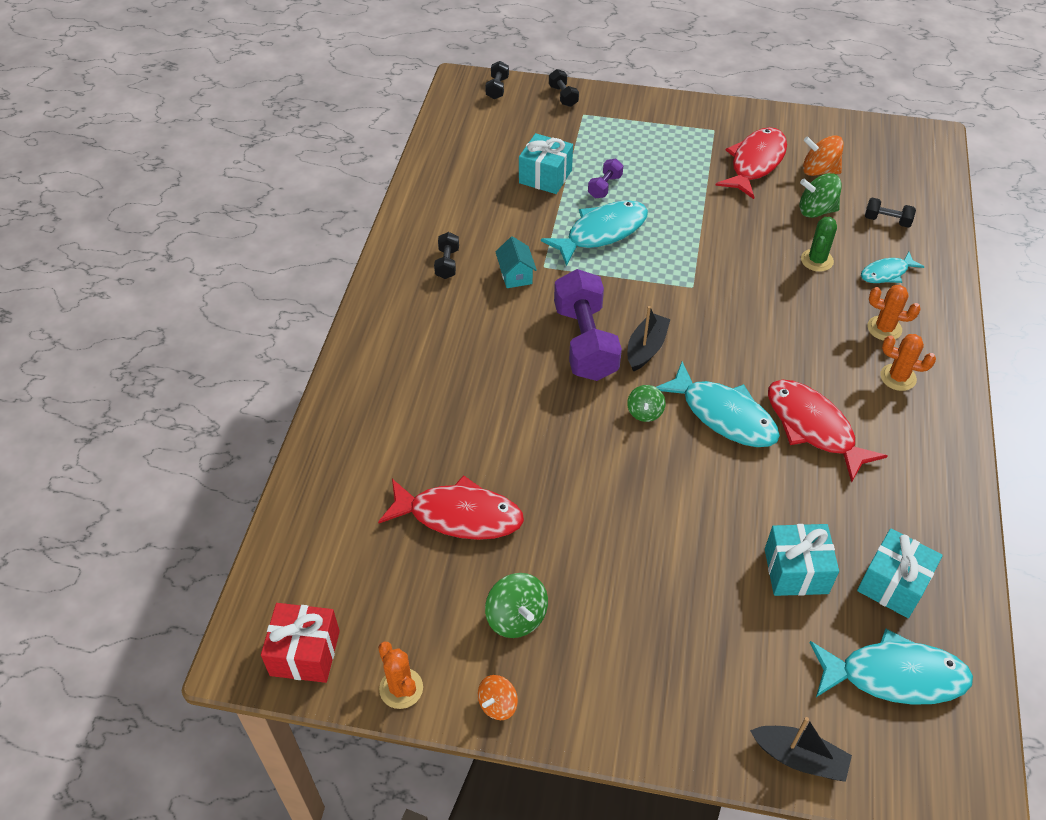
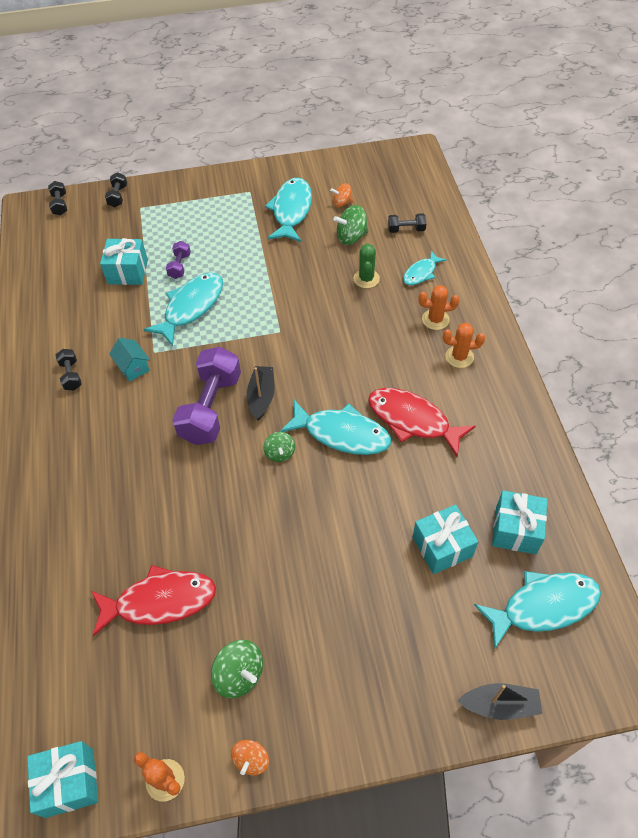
camera: 20 degrees left, 5 degrees up
(305, 653) = (69, 782): red gift -> turquoise gift
(563, 96) = (118, 196): black dumbbell -> black dumbbell turned 45 degrees clockwise
(585, 342) = (211, 408): purple dumbbell -> purple dumbbell turned 45 degrees clockwise
(755, 163) = (291, 210): red fish -> turquoise fish
(819, 171) = (342, 203): orange spinning top -> orange spinning top, size x0.65

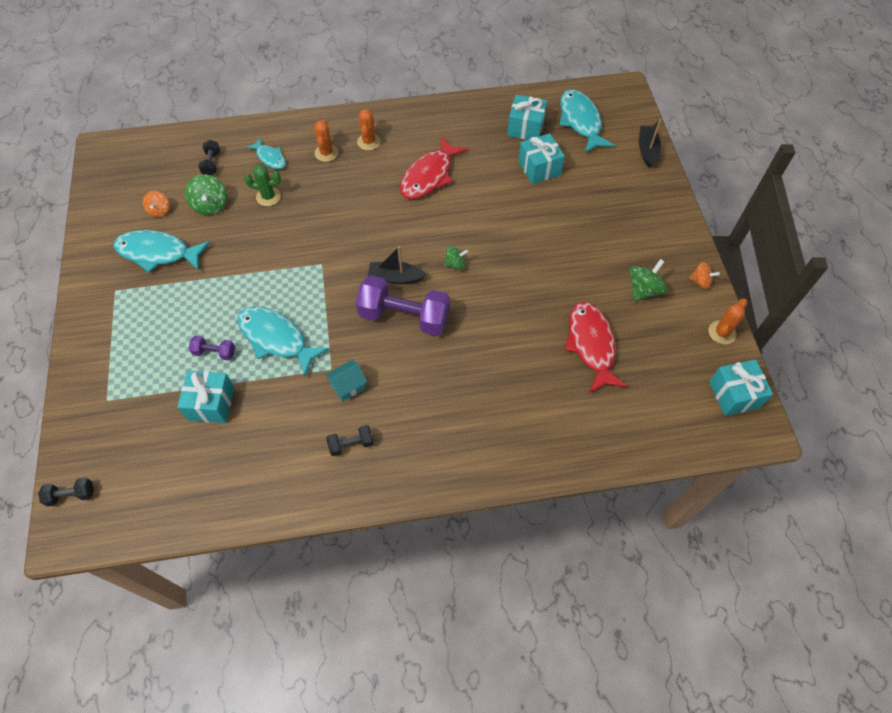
camera: 90 degrees left, 5 degrees up
(118, 196) = (78, 427): black dumbbell -> none
(342, 434) = (439, 222): turquoise fish -> none

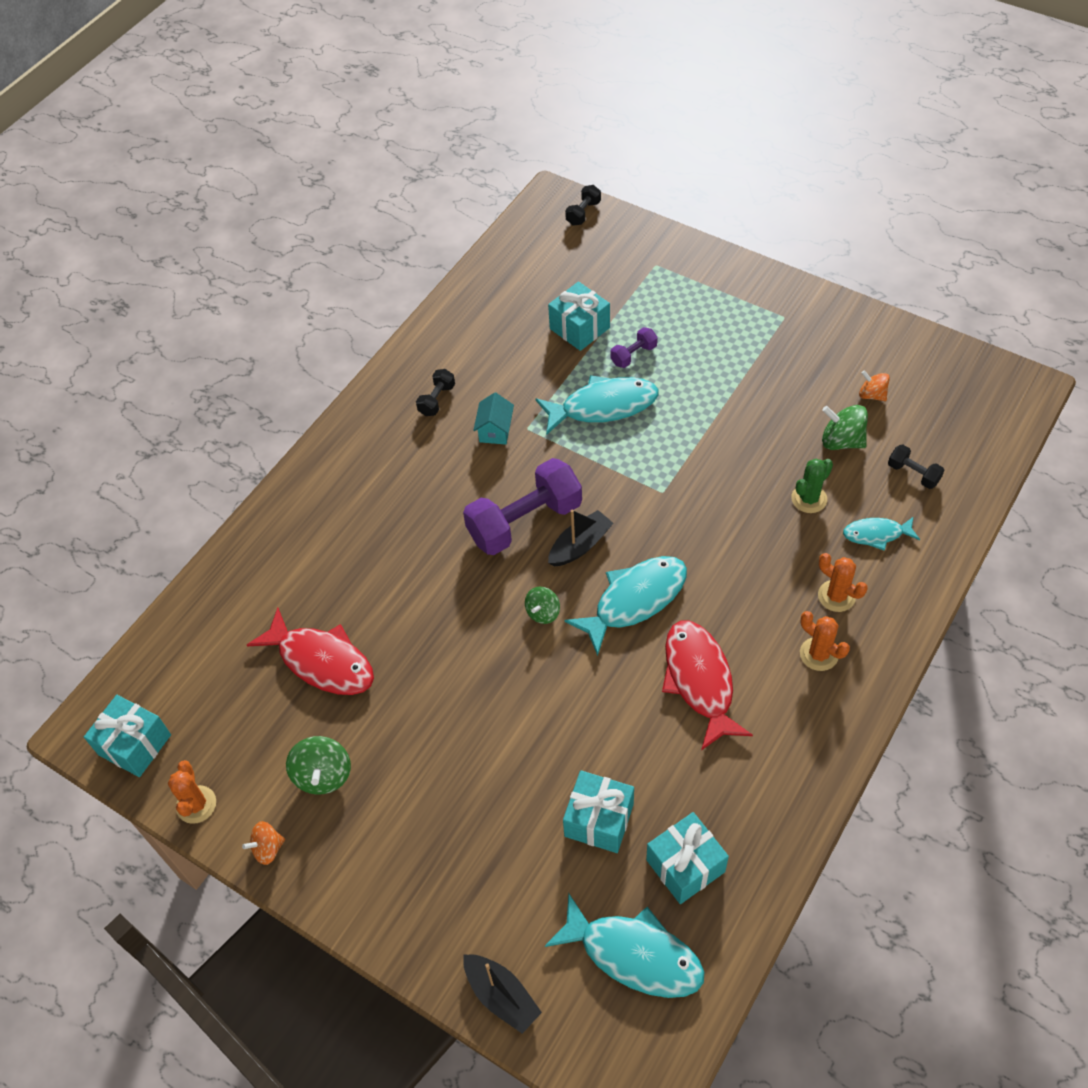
camera: 135 degrees right, 5 degrees down
(158, 253) = (807, 368): turquoise fish -> turquoise fish (635, 600)

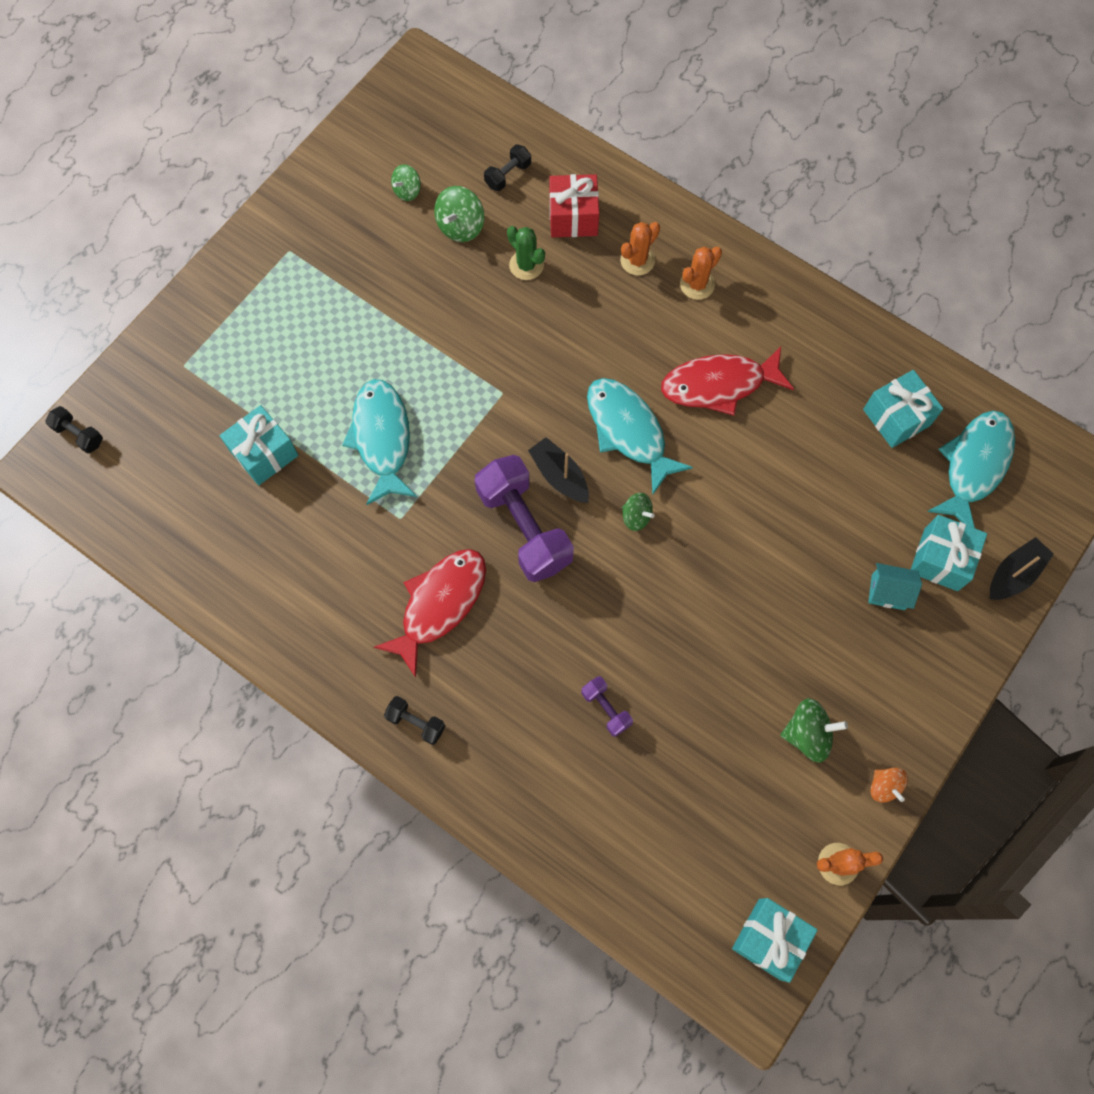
camera: 90 degrees left, 15 degrees up
(322, 661) = (679, 739): red fish -> red fish (440, 604)
(437, 400) = (343, 614): black dumbbell -> black dumbbell (416, 722)
(495, 430) = (398, 552): turquoise house -> turquoise house (888, 592)
(599, 820) = (855, 483): turquoise gift -> turquoise gift (941, 559)
(633, 355) = (314, 401): purple dumbbell -> purple dumbbell (606, 708)
(872, 395) = (407, 191): orange spinning top -> green spinning top
(876, 534) = (573, 217): turquoise fish -> red gift

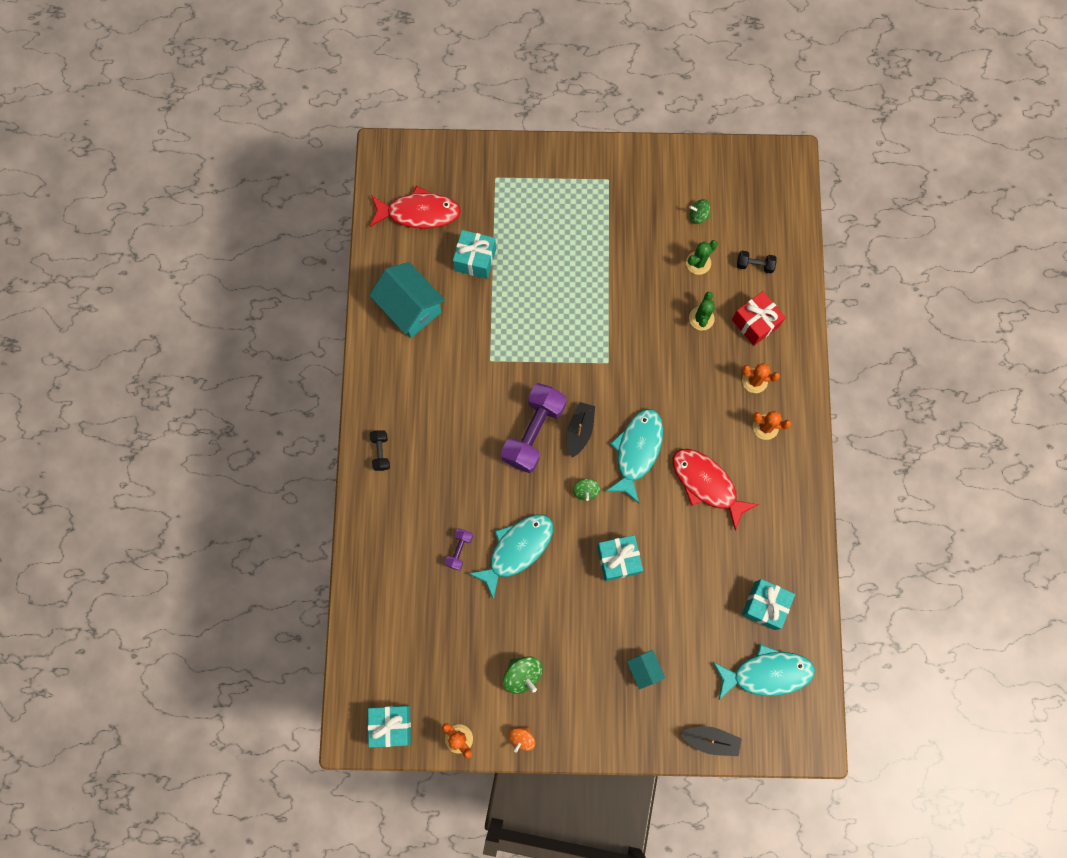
camera: 55 degrees right, 5 degrees up
(79, 435) = (415, 156): black dumbbell -> none
(263, 566) = (410, 308): none -> turquoise house
(382, 438) = (530, 316): turquoise fish -> turquoise fish (517, 549)
(440, 604) = (455, 418): red fish -> red fish (419, 213)
(461, 226) = (698, 263): green spinning top -> green cactus
(941, 559) = (688, 689): turquoise gift -> turquoise gift (618, 560)

